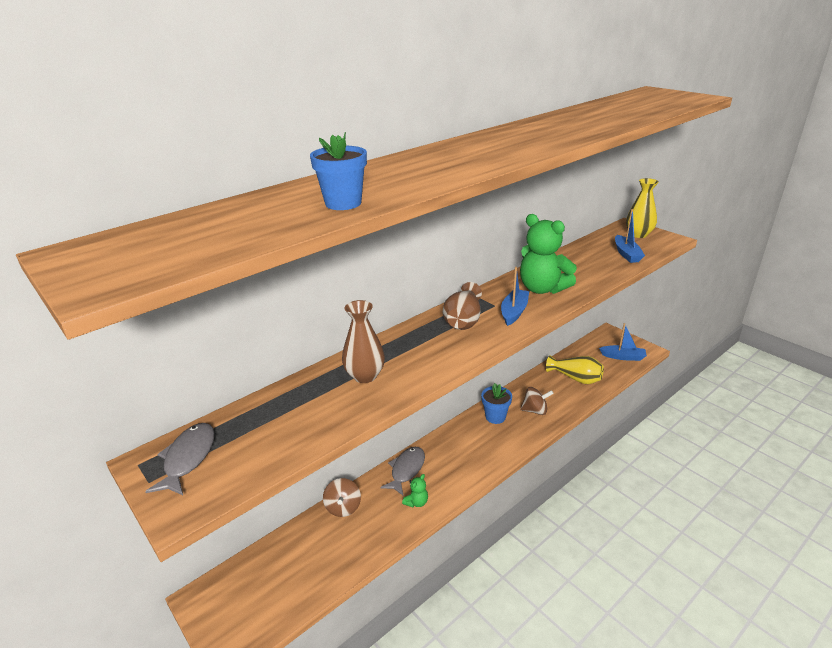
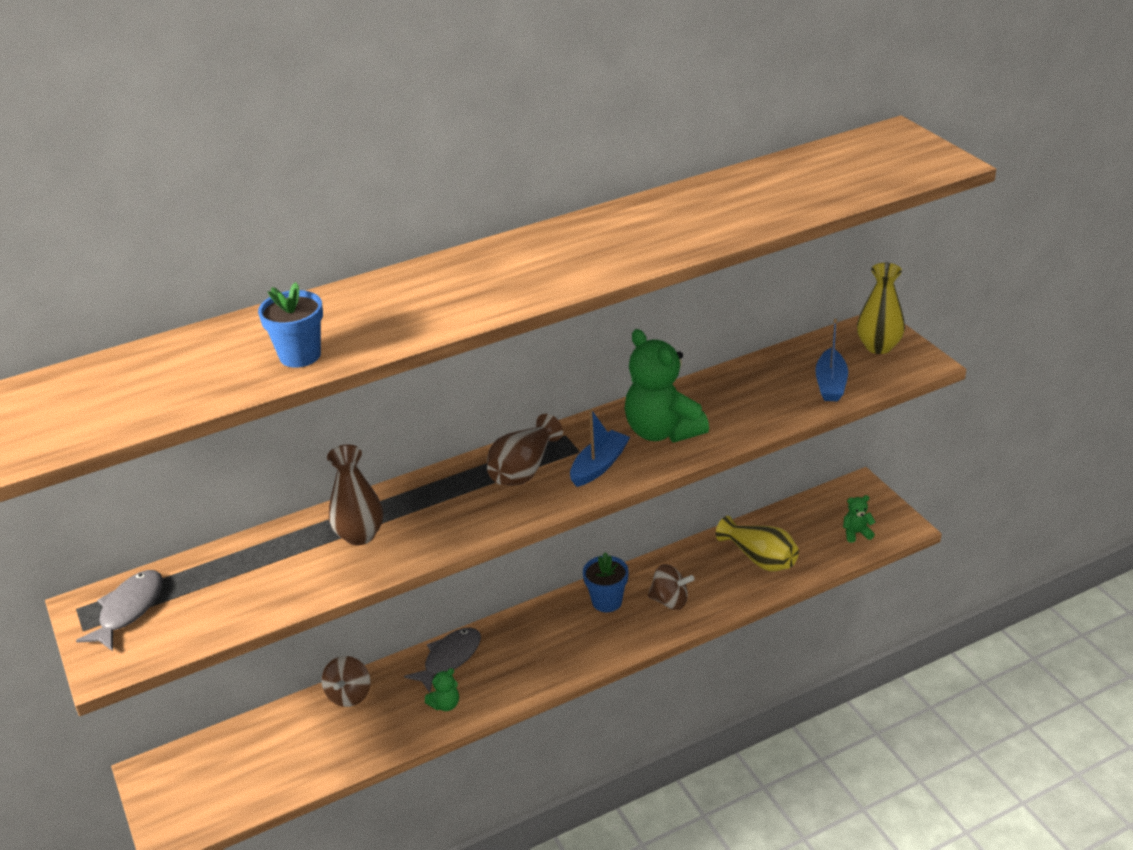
camera: 15 degrees right, 5 degrees up
(623, 357) = (856, 533): blue boat -> green teddy bear

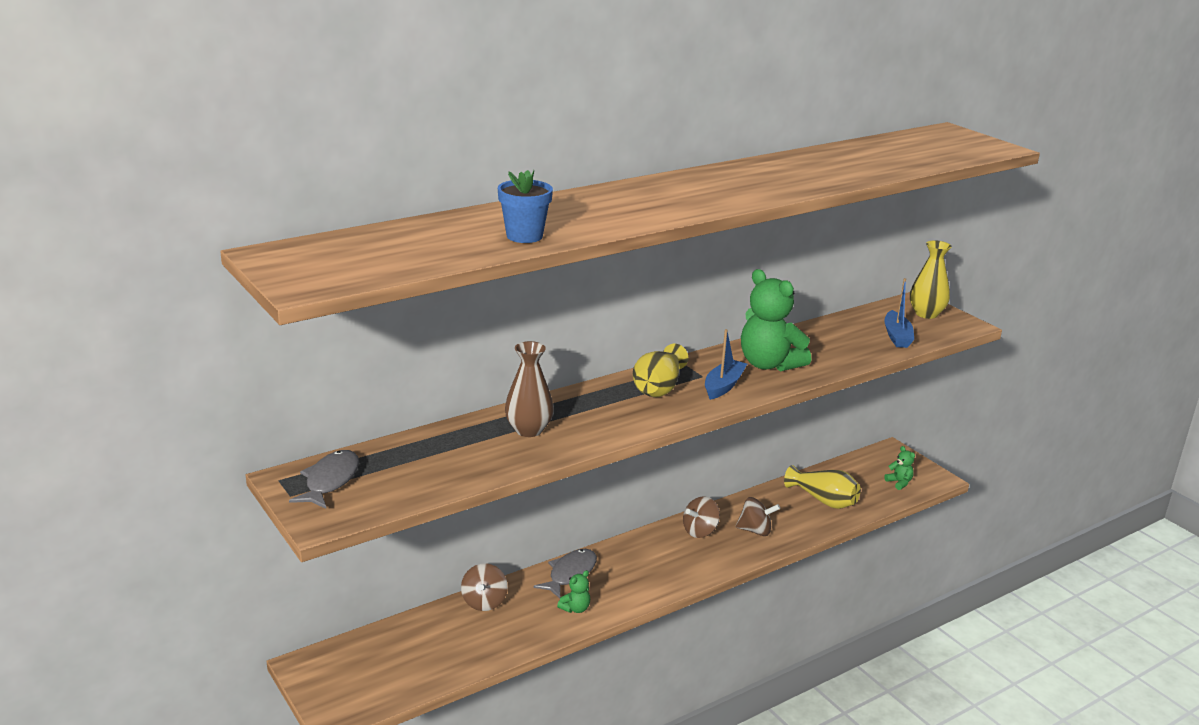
camera: 10 degrees left, 10 degrees down
(524, 469) = (659, 387): brown vase -> yellow vase
(607, 601) = (700, 531): blue flower pot -> brown spinning top
(856, 533) = (899, 482): green teddy bear -> green teddy bear turned 75 degrees clockwise

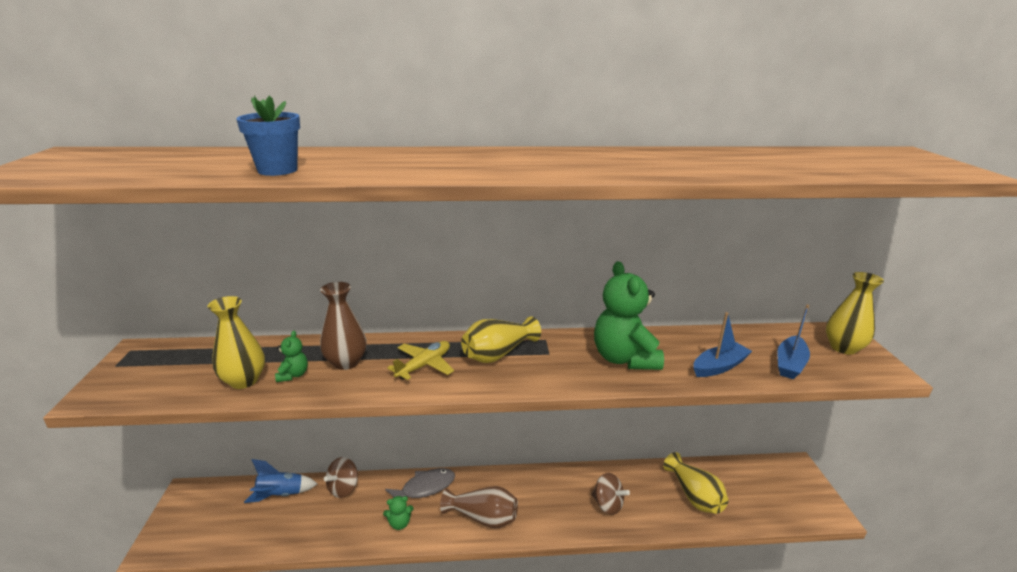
camera: 30 degrees right, 0 degrees up
(330, 481) = (155, 362): grey fish -> none
(420, 630) = (280, 495): none -> blue rocket
(453, 469) = (244, 380): none -> yellow vase
(605, 413) = (424, 365): none -> yellow plane
(651, 577) = (483, 517): none -> brown vase
(700, 531) = (559, 487): brown spinning top -> none
(723, 386) = (558, 368): blue boat -> blue boat (719, 366)
(899, 482) = (785, 504): green teddy bear -> green teddy bear (293, 375)

